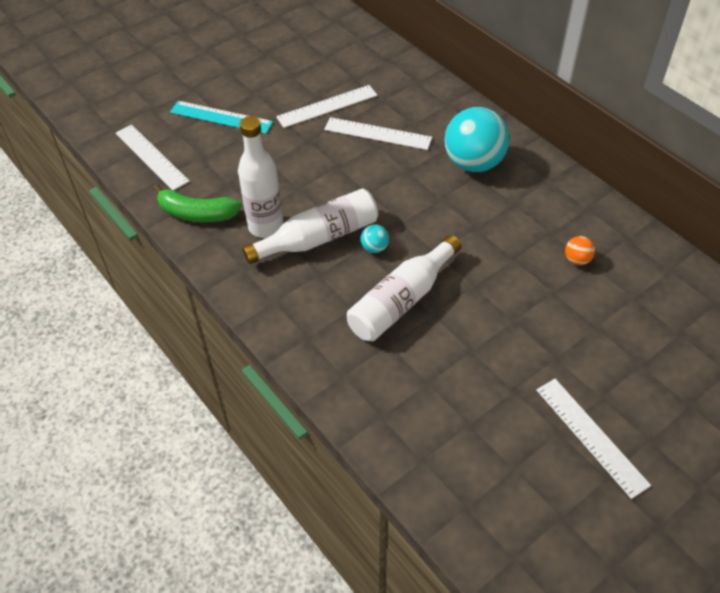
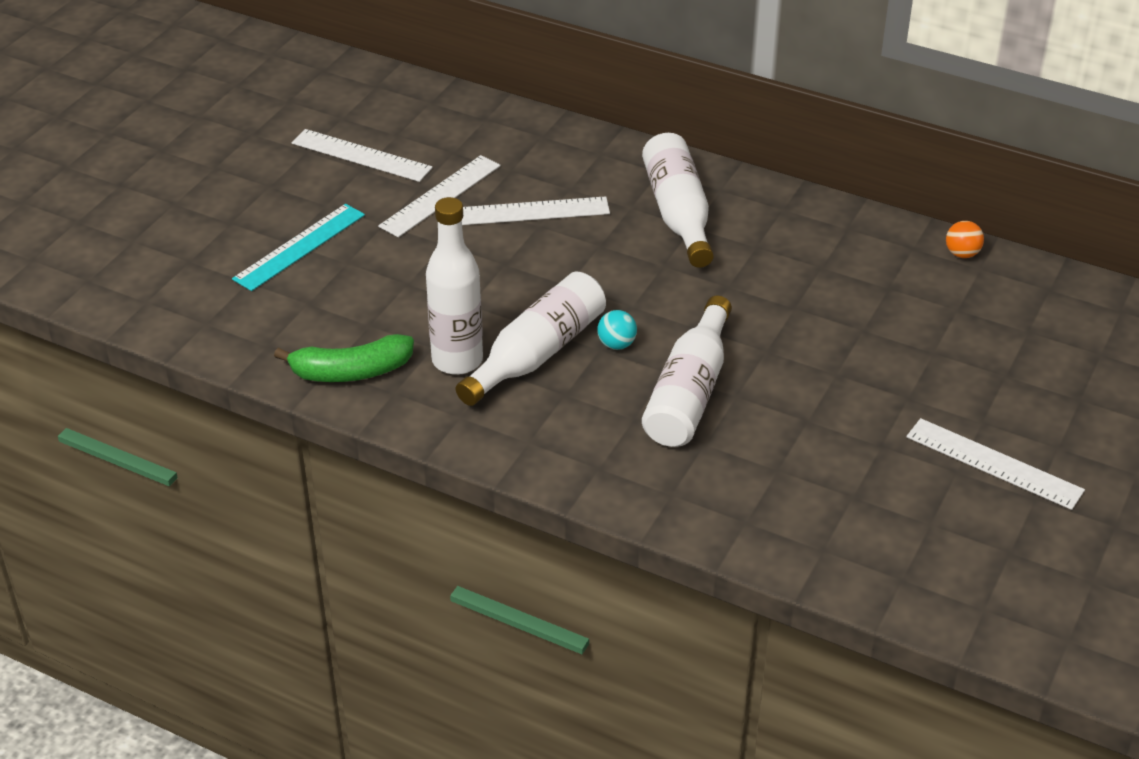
camera: 25 degrees left, 10 degrees down
(151, 157) = (234, 321): white ruler -> white ruler (361, 155)
(221, 117) = (299, 247): turquoise ruler -> turquoise ruler turned 45 degrees counterclockwise
(473, 163) = (678, 214): turquoise ball -> white bottle
(577, 260) = (869, 287): orange ball -> orange ball (962, 254)

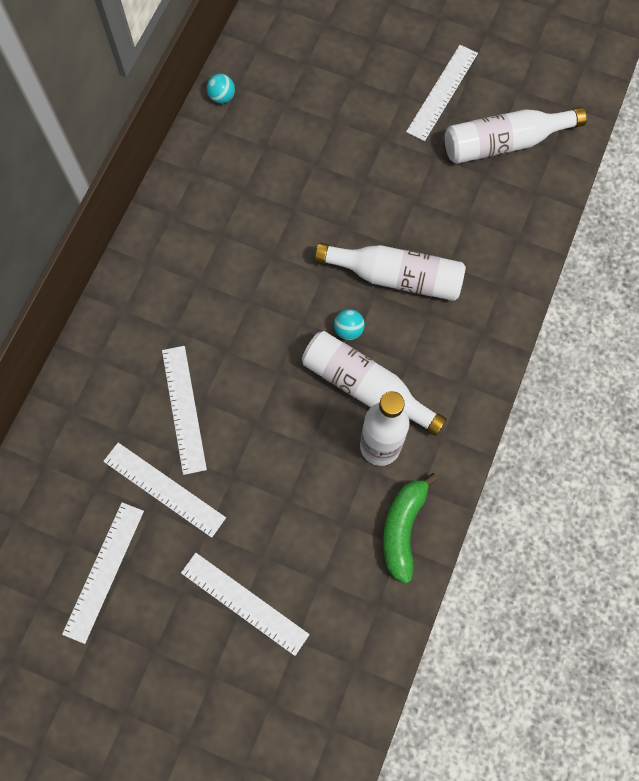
camera: 95 degrees left, 30 degrees up
(299, 247) = (244, 603): turquoise ruler -> white ruler
(351, 372) = (403, 528): green banana -> green banana turned 150 degrees counterclockwise
(678, 214) = (181, 293): white bottle -> white bottle (504, 143)
(962, 254) = (222, 97): orange ball -> turquoise ball

